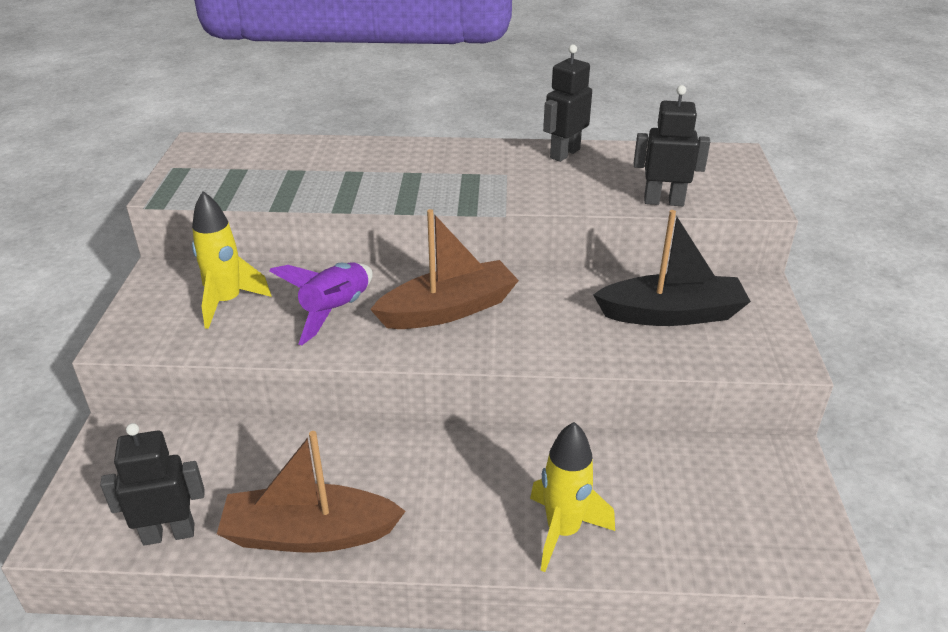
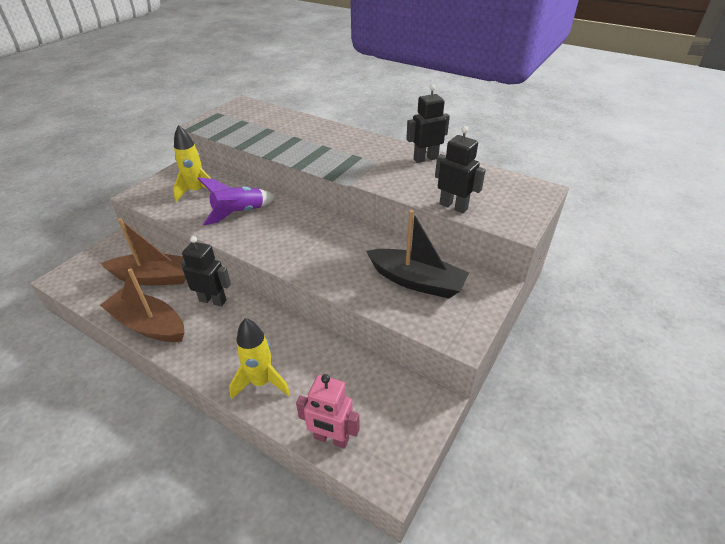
camera: 30 degrees right, 5 degrees up
(169, 534) = (97, 297): black robot -> black robot (213, 300)
(448, 310) = (294, 232): brown boat -> brown boat (154, 277)
(717, 553) = (331, 438): none -> pink robot

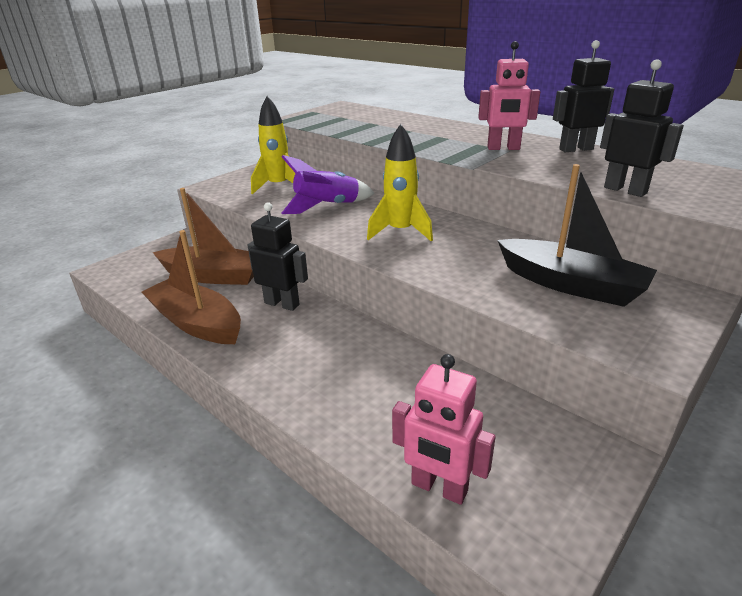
camera: 10 degrees right, 10 degrees down
(261, 382) = (337, 401): yellow rocket -> yellow rocket (400, 232)
(372, 159) = (503, 148): none -> pink robot

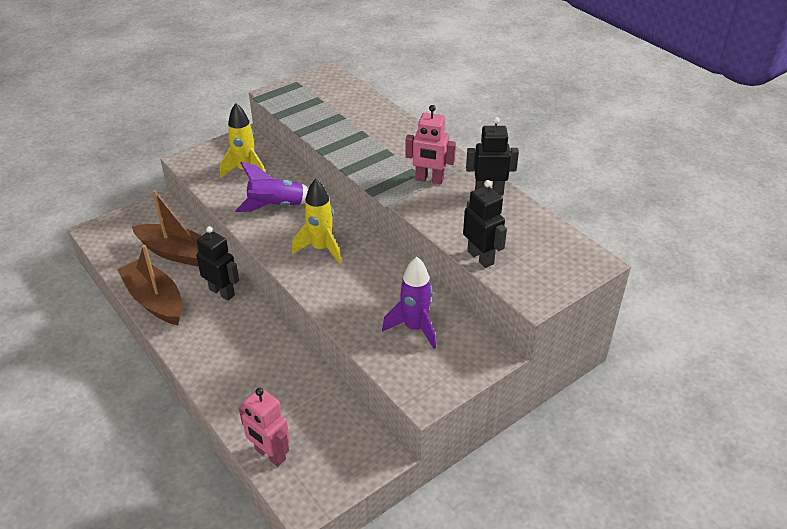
camera: 10 degrees right, 10 degrees up
(571, 285) = (414, 328): black boat -> purple rocket

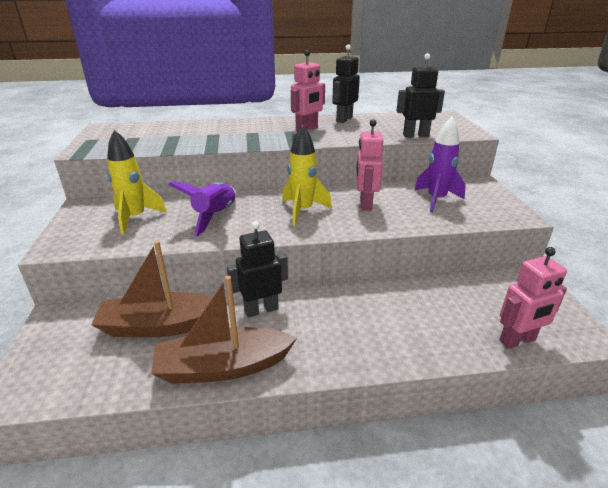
camera: 60 degrees left, 10 degrees down
(177, 253) = (161, 326): brown boat -> brown boat turned 150 degrees counterclockwise
(365, 282) = (365, 204): none -> pink robot

